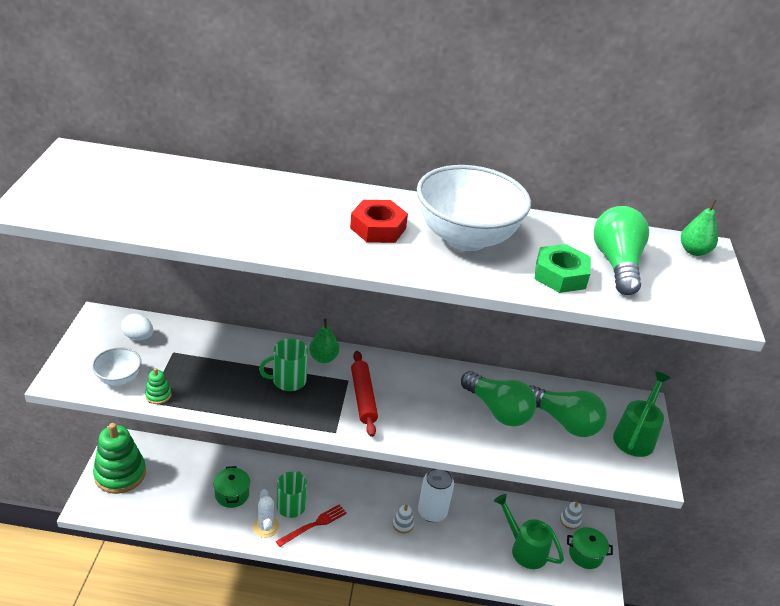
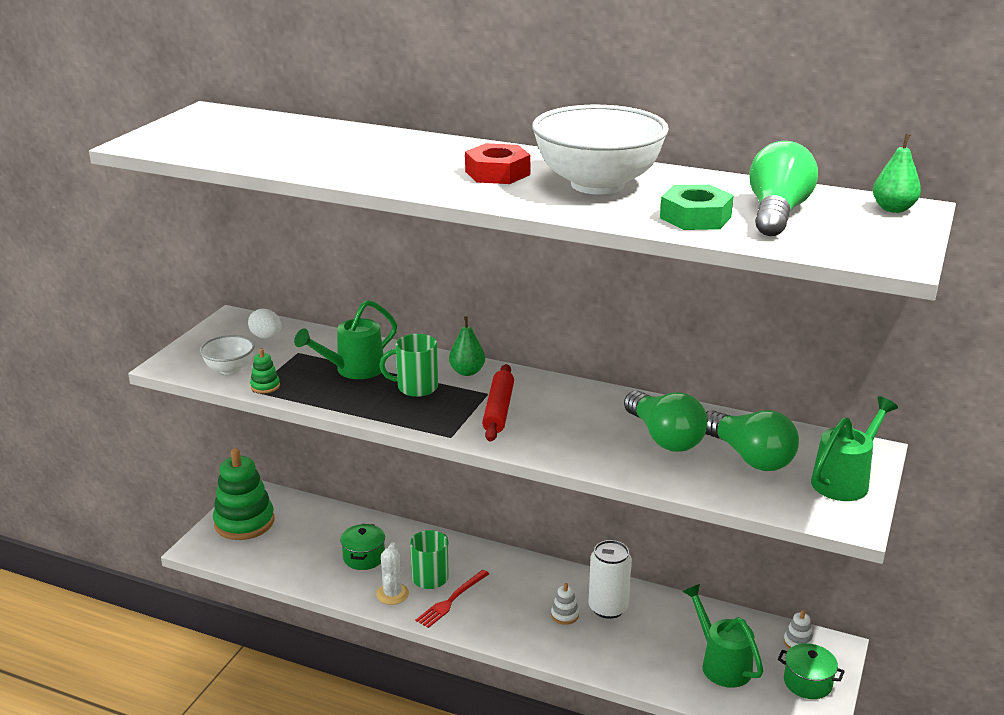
camera: 20 degrees right, 10 degrees down
(228, 367) = (353, 370): none -> green watering can
(314, 525) = (451, 600): red fork -> red fork turned 150 degrees clockwise

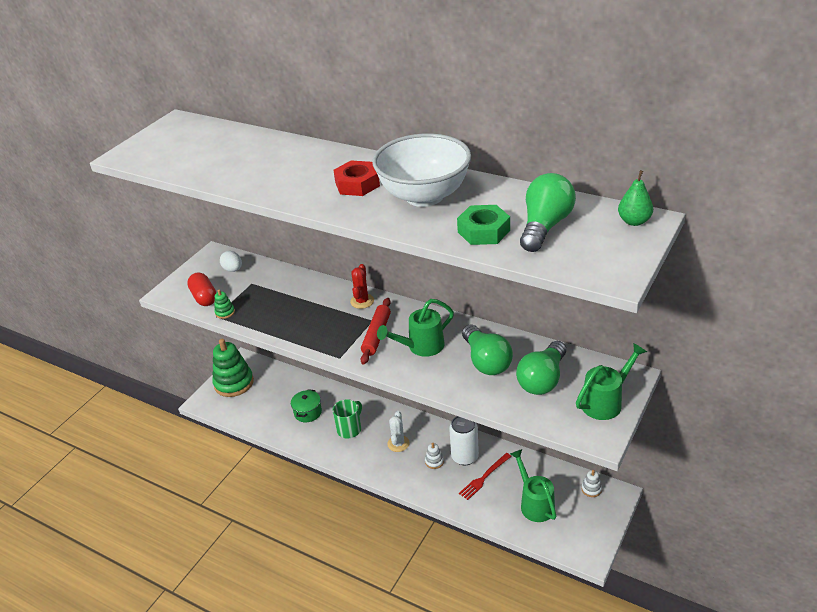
camera: 10 degrees right, 10 degrees up
(230, 369) = (204, 297): white bowl -> red capsule
(353, 370) = (285, 299): green watering can -> green watering can (421, 347)
(392, 594) = (322, 441): white cactus -> white cactus (398, 443)
(416, 387) = (324, 314): green mug -> none
(451, 600) = (360, 447): red fork -> red fork (484, 477)
(467, 372) = (362, 301): green pear -> red cactus
(749, 457) = (542, 379): green light bulb -> green light bulb turned 60 degrees clockwise
(807, 682) = (591, 520): green pot -> none

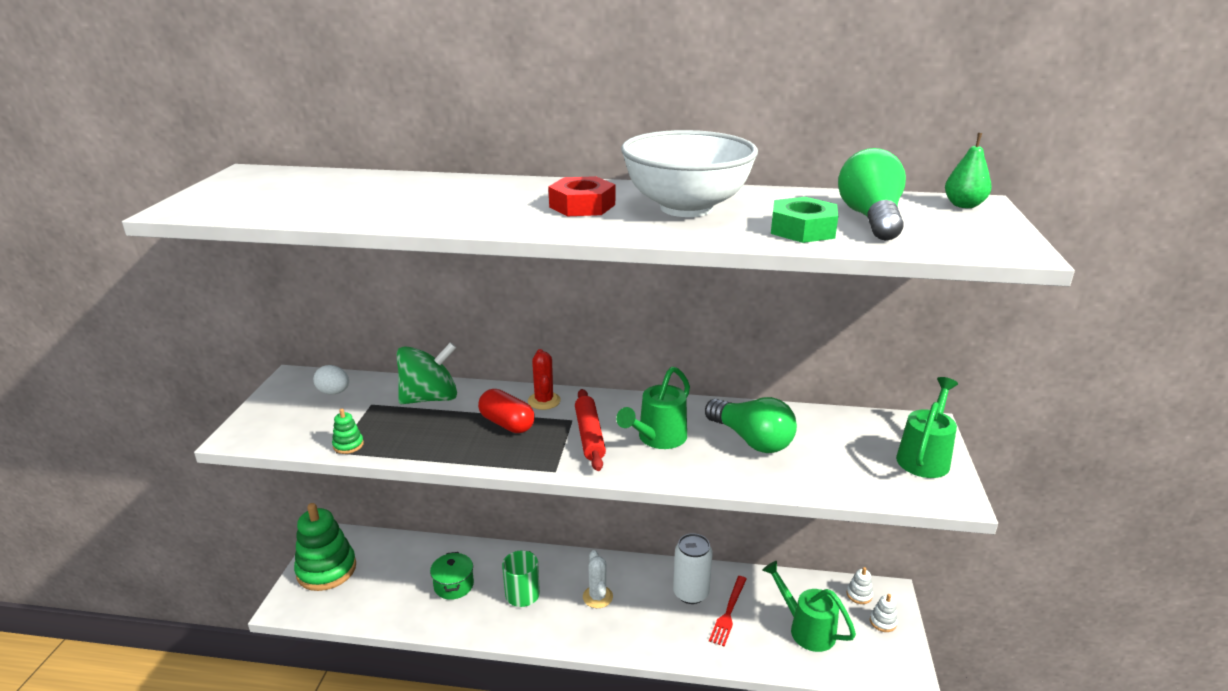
camera: 25 degrees left, 10 degrees down
(204, 297) = (305, 432): red capsule -> red capsule (507, 424)
(289, 285) = (430, 398): none -> green spinning top
(434, 461) = (656, 608): white stacking toy -> white stacking toy (883, 622)
(542, 379) = (834, 447): green light bulb -> none

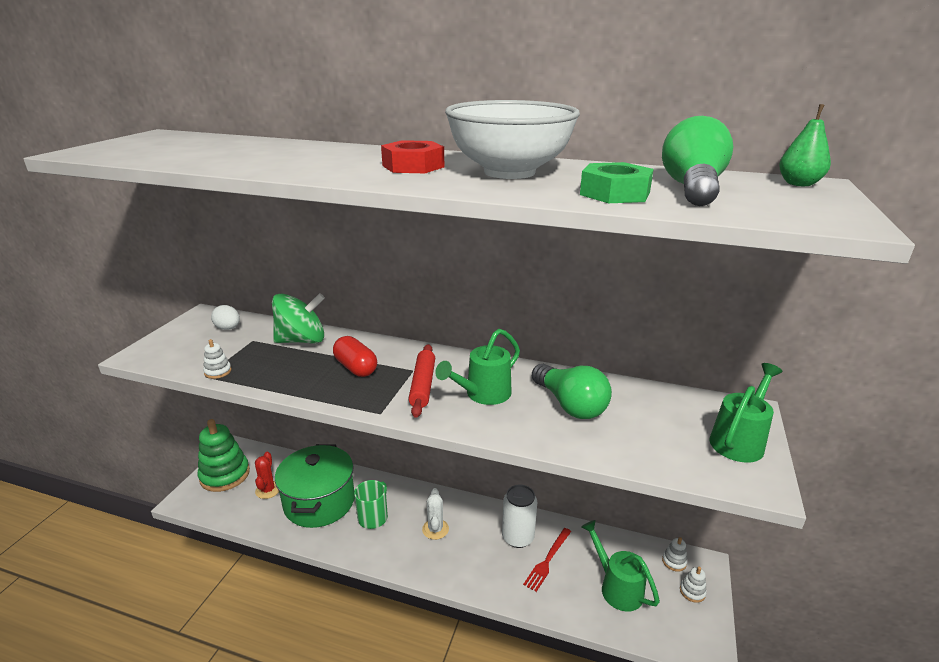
camera: 10 degrees right, 0 degrees up
(348, 445) = (218, 372): green stacking toy -> white stacking toy
(454, 585) = (319, 502): green pot -> green pot, size x2.09
(544, 401) = (395, 352): red cactus -> red cactus (268, 490)

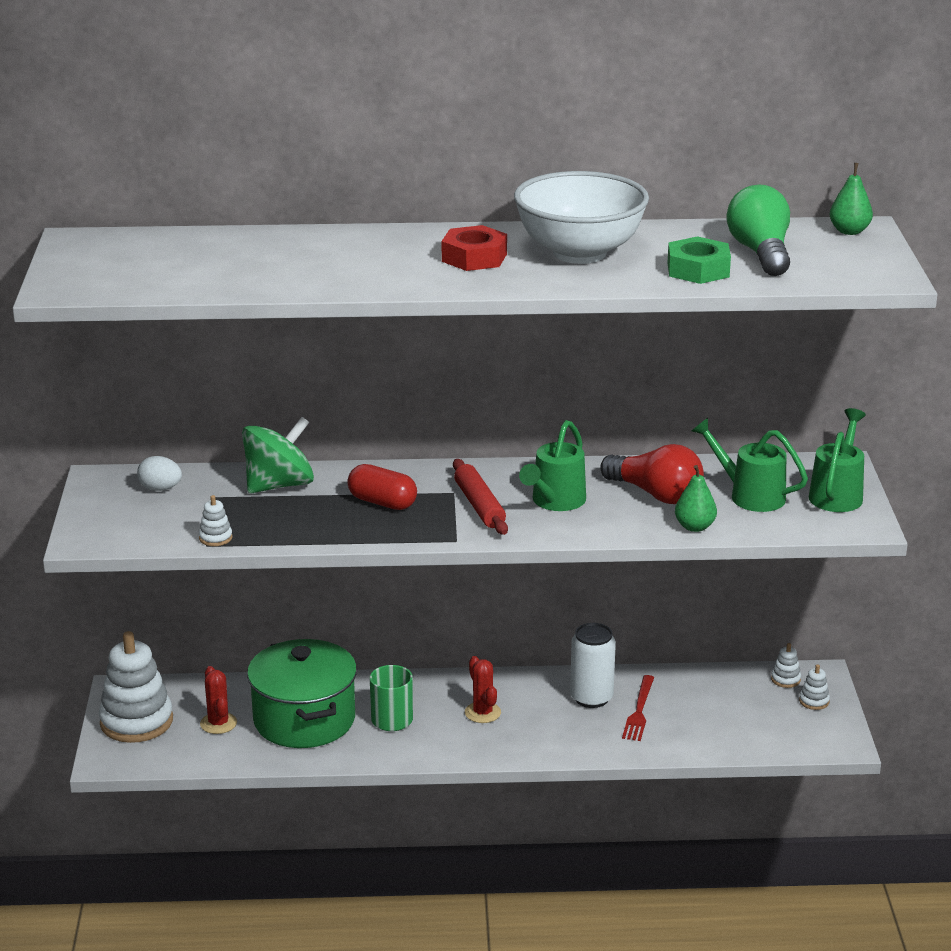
camera: 20 degrees left, 0 degrees up
(225, 475) = (136, 721): green stacking toy -> white stacking toy
(435, 529) = (482, 713): white cactus -> red cactus
(570, 405) = (656, 494): green light bulb -> red light bulb
(588, 446) = (694, 527): none -> green pear
(617, 587) = (730, 716): green watering can -> green watering can (750, 495)

